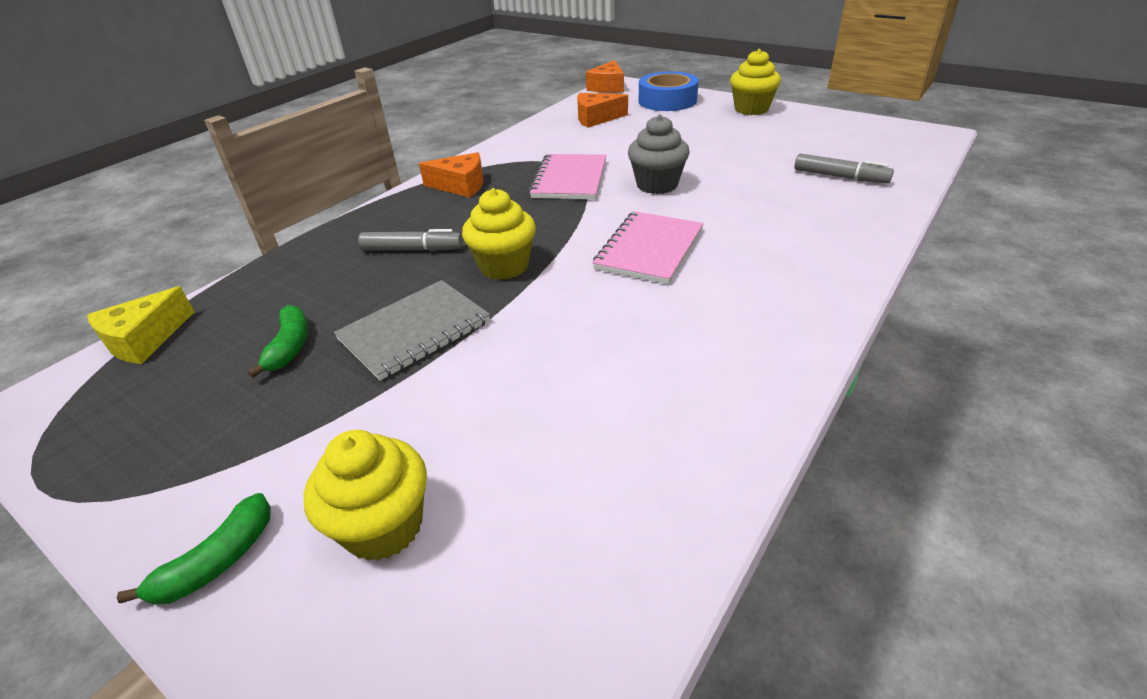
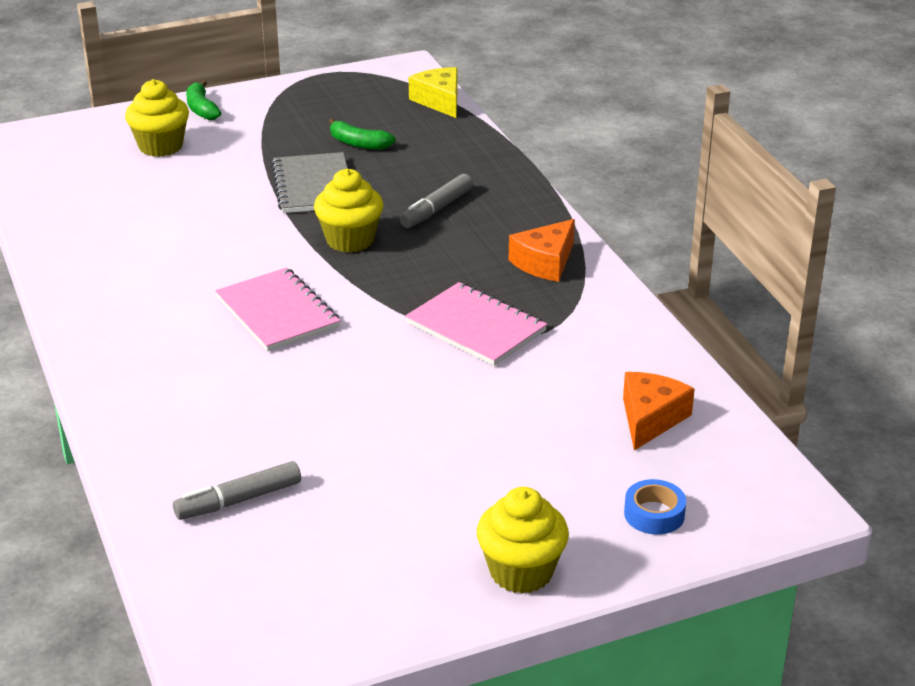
camera: 120 degrees right, 5 degrees down
(608, 87) = (791, 489): orange cheese -> none
(657, 185) = (390, 372): grey cupcake -> none
(667, 101) = (654, 514): blue tape -> blue tape, size x0.55

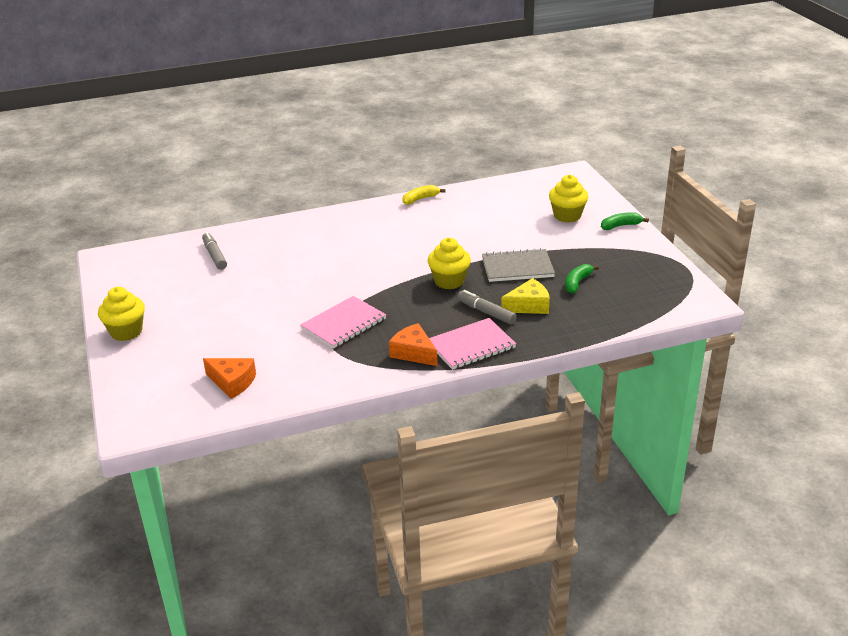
camera: 95 degrees right, 0 degrees up
(62, 276) = (420, 199): none -> yellow banana
(277, 312) = (373, 260): pink notebook -> pink notebook (471, 346)
(439, 101) = (649, 316): yellow cheese -> yellow cheese (528, 306)
(654, 514) = (148, 376): blue tape -> none

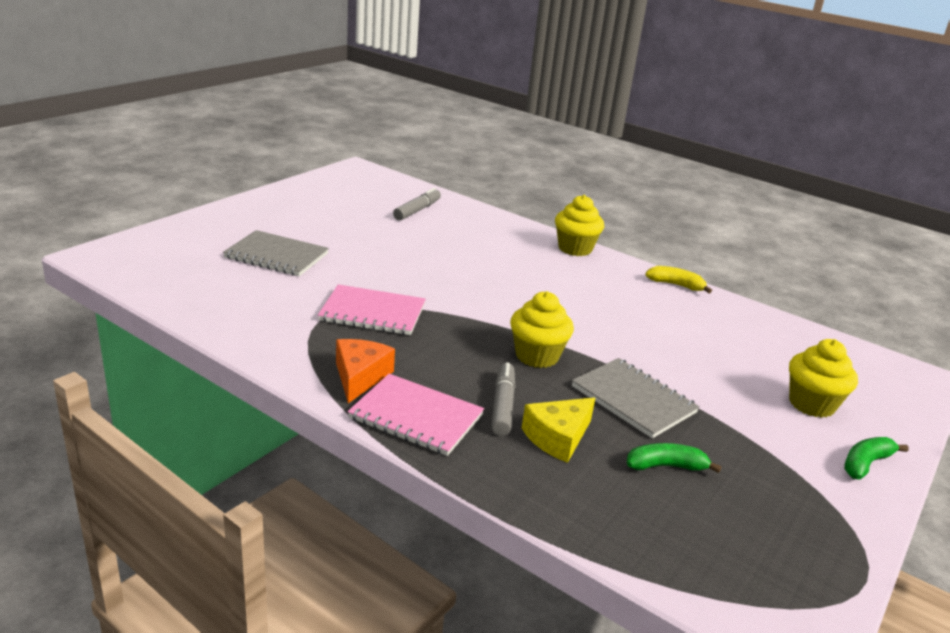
camera: 50 degrees right, 5 degrees down
(126, 332) = (251, 209): yellow cupcake -> yellow cupcake (575, 248)
(221, 341) = (276, 256): none -> grey notebook
(232, 382) = (208, 282): orange cheese -> none
(528, 306) = (558, 437): yellow cheese -> yellow cheese turned 105 degrees clockwise
(620, 226) = (865, 463): green banana -> green banana turned 75 degrees counterclockwise

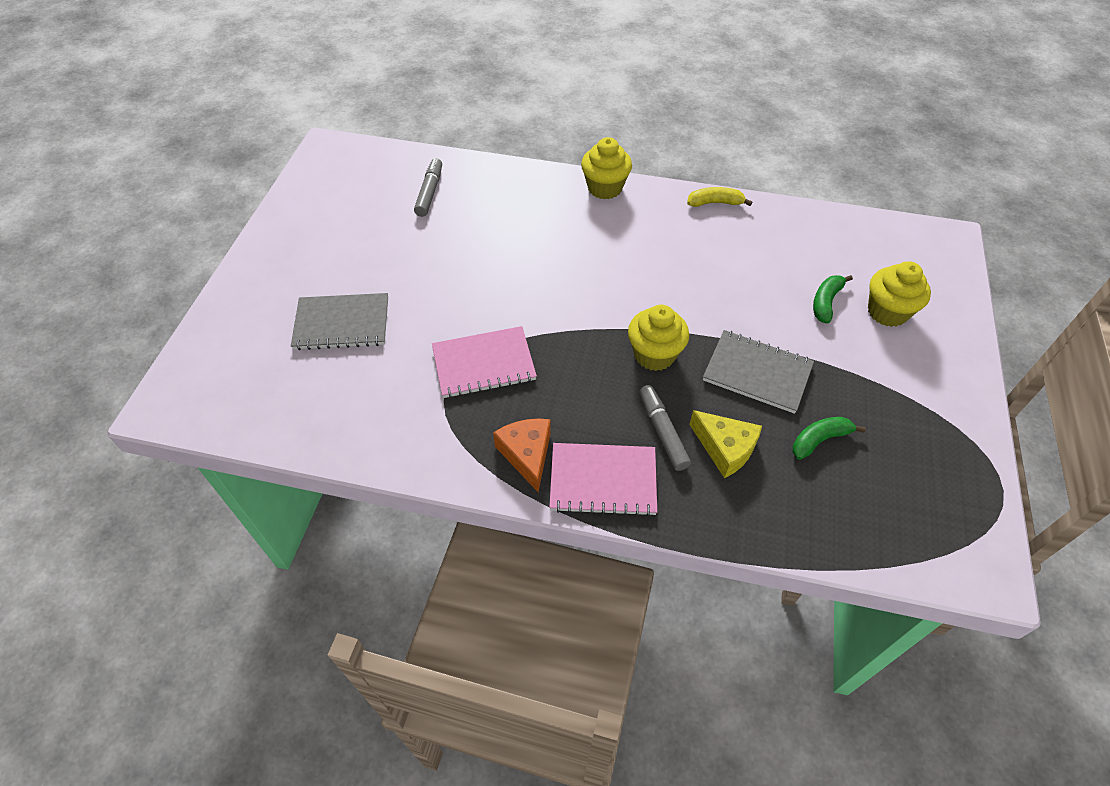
camera: 20 degrees left, 25 degrees up
(558, 437) = (725, 448): yellow cheese -> yellow cheese turned 75 degrees counterclockwise
(865, 463) = (953, 364): green banana -> green banana (826, 302)

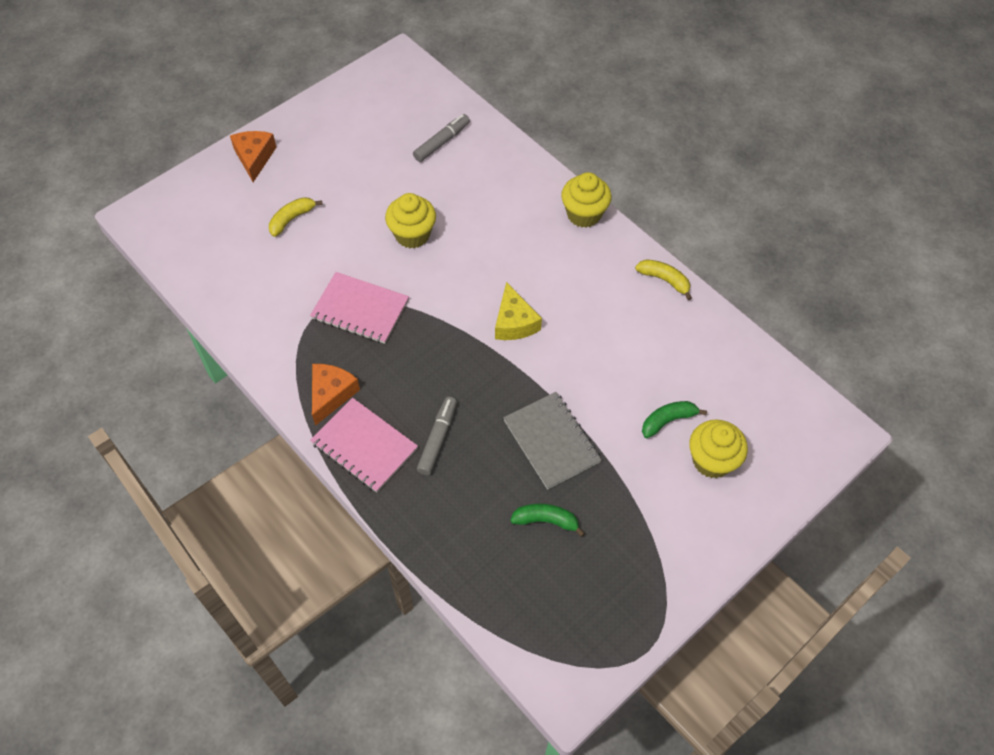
camera: 35 degrees right, 5 degrees up
(253, 290) = (254, 158): none -> orange cheese
(342, 323) = (292, 219): grey notebook -> yellow banana
(654, 355) = (488, 378): yellow cupcake -> yellow cupcake (412, 235)
(725, 448) = (470, 480): yellow cheese -> yellow cheese (514, 322)

